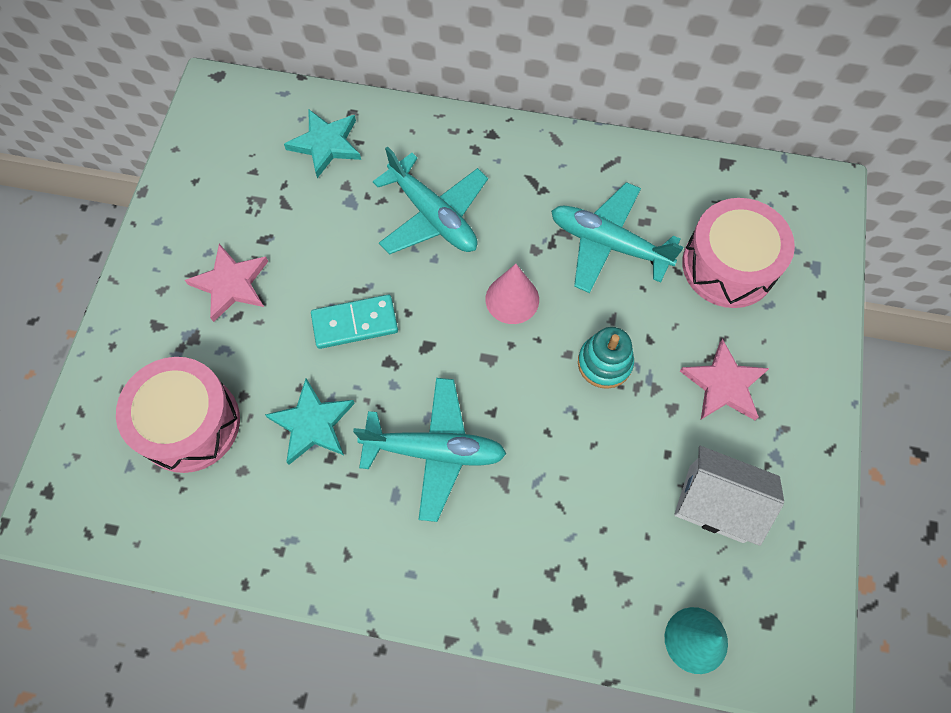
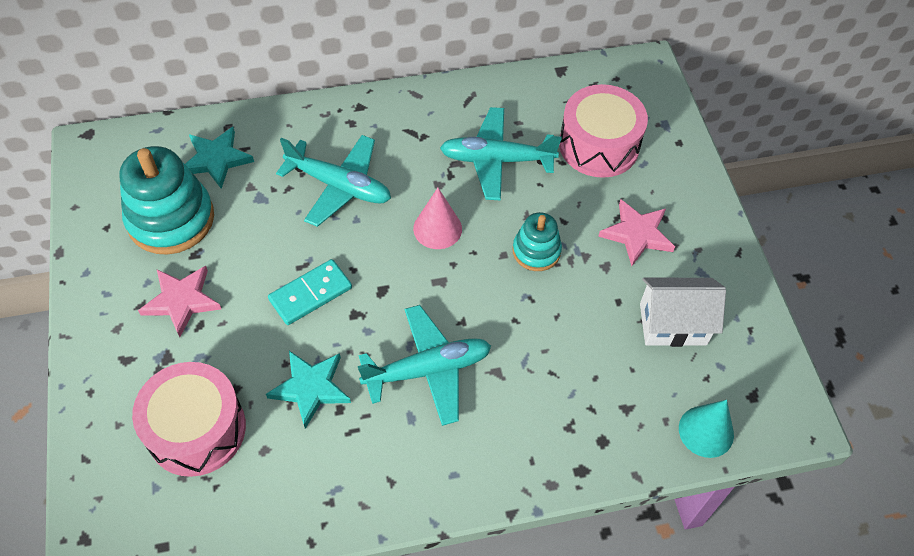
camera: 25 degrees left, 10 degrees down
(257, 193) = (171, 219): none -> turquoise stacking toy

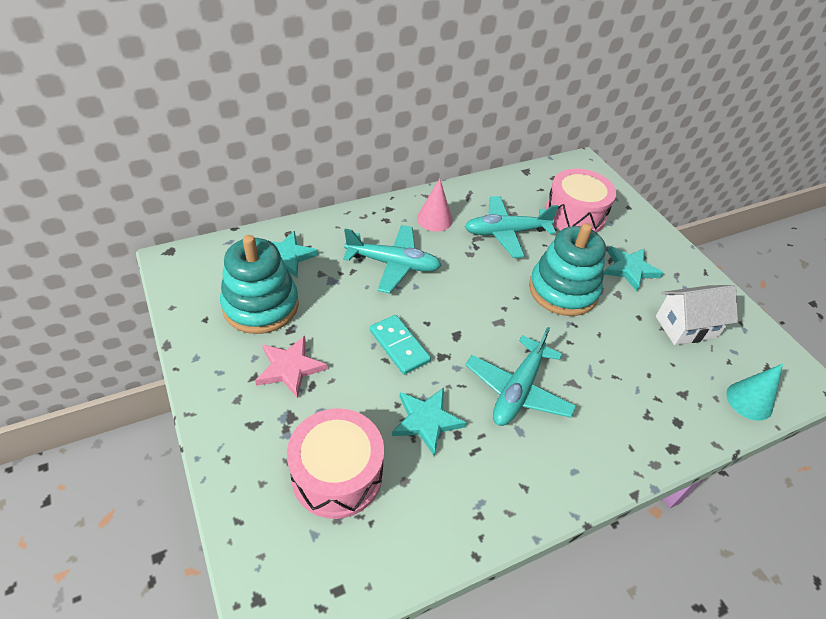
camera: 15 degrees left, 10 degrees down
(310, 294) = (399, 346): turquoise domino -> turquoise domino turned 75 degrees counterclockwise
(428, 370) = (518, 390): turquoise plane -> turquoise plane turned 150 degrees clockwise
(437, 228) = (482, 284): pink cone -> pink cone (434, 219)
(536, 251) = (563, 290): turquoise stacking toy -> turquoise stacking toy, size x1.80
(637, 234) = (629, 269): pink star -> turquoise star

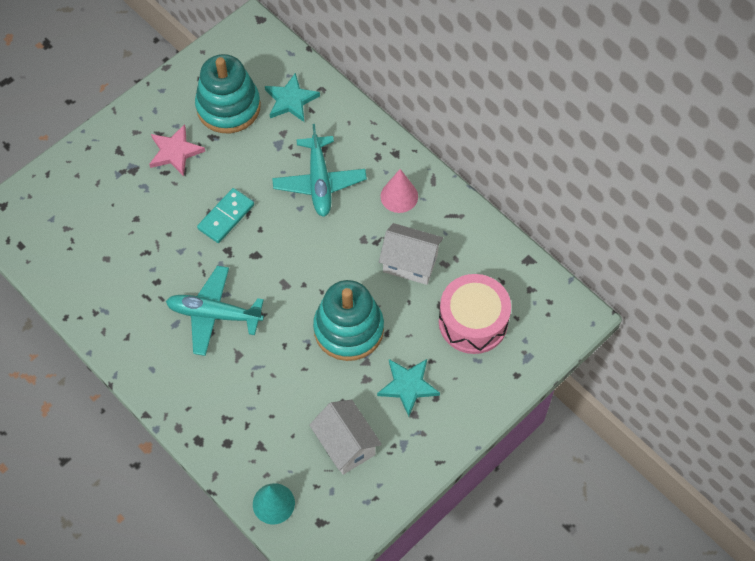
camera: 75 degrees right, 15 degrees up
(337, 474) = (98, 216): pink drum -> none
(426, 421) = (161, 257): turquoise star -> none
(506, 232) = (410, 263): turquoise plane -> white house

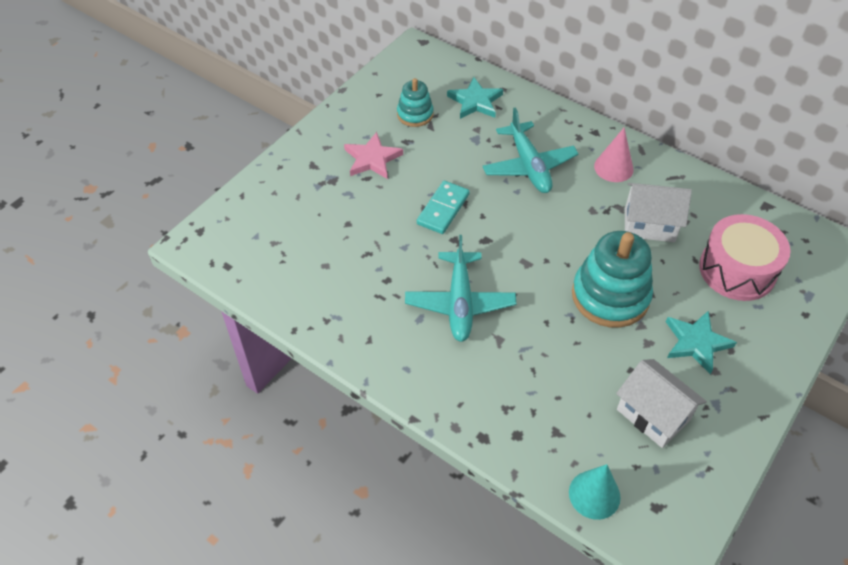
camera: 10 degrees left, 10 degrees down
(214, 314) = (460, 303): turquoise plane -> turquoise plane turned 90 degrees counterclockwise
(228, 107) = (415, 114): turquoise stacking toy -> turquoise stacking toy, size x0.56

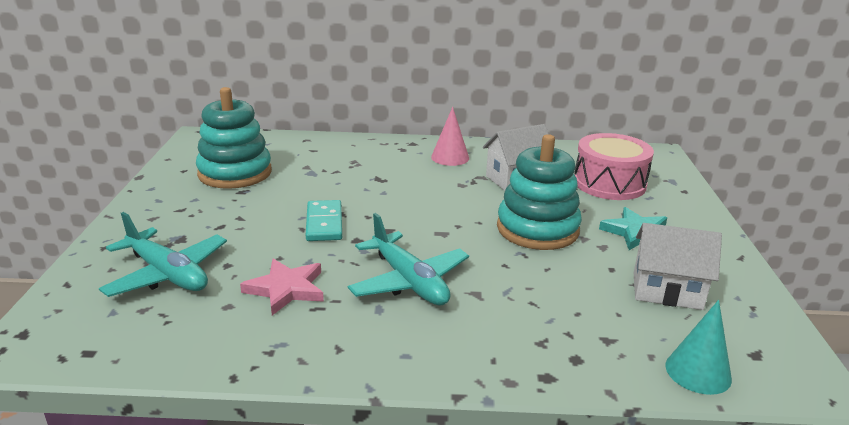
camera: 35 degrees left, 25 degrees down
(372, 159) = (214, 212): pink star -> pink star (286, 289)
(415, 114) = (235, 173): turquoise stacking toy -> turquoise stacking toy, size x1.80
(475, 101) = (288, 152): turquoise star -> none
(529, 166) = (378, 175): turquoise plane -> turquoise plane (167, 274)

